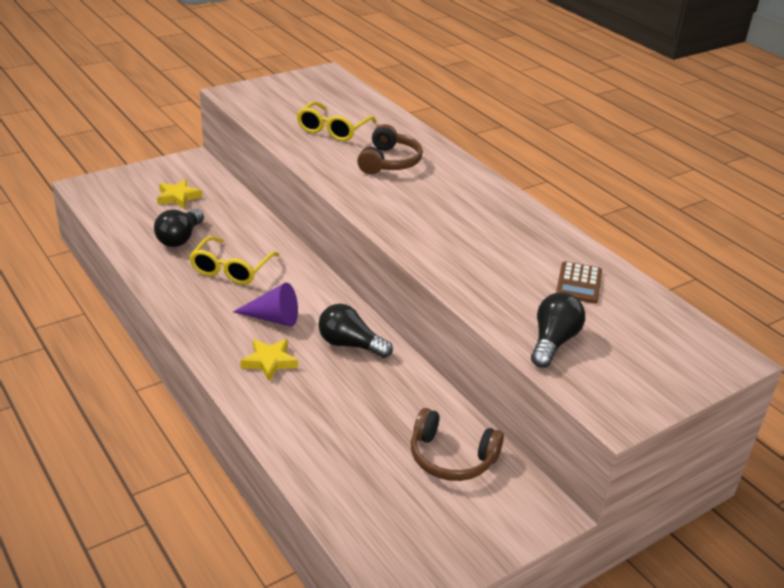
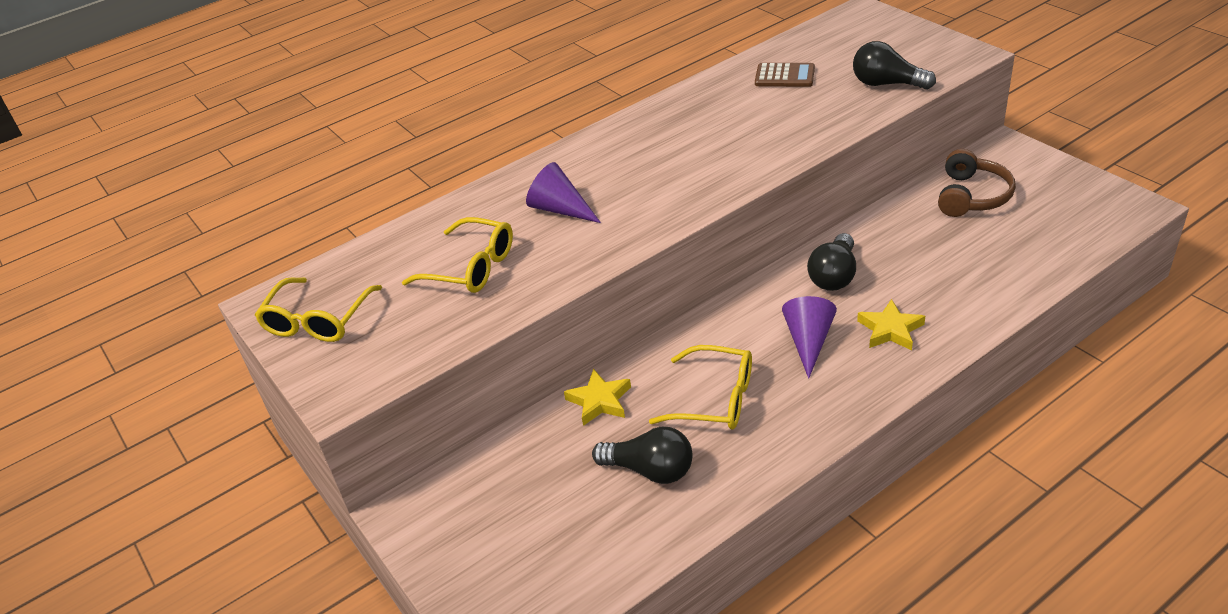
camera: 85 degrees left, 5 degrees up
(178, 197) = (529, 502): yellow star -> yellow star (599, 401)
(302, 86) = (318, 321): none -> yellow glasses
(389, 162) = (560, 209): brown headphones -> purple cone

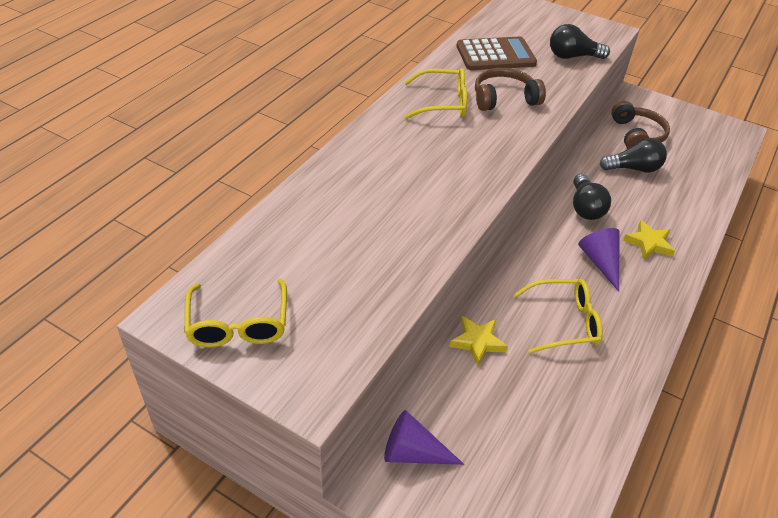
camera: 30 degrees left, 5 degrees up
(471, 267) = (352, 248): yellow glasses -> yellow glasses (443, 103)
(560, 209) = (395, 184): purple cone -> purple cone (413, 452)
(650, 470) = (553, 392): black light bulb -> black light bulb (633, 168)
(756, 128) = (504, 99): none -> brown headphones
(784, 76) = (495, 55): brown calculator -> brown calculator, size x1.60

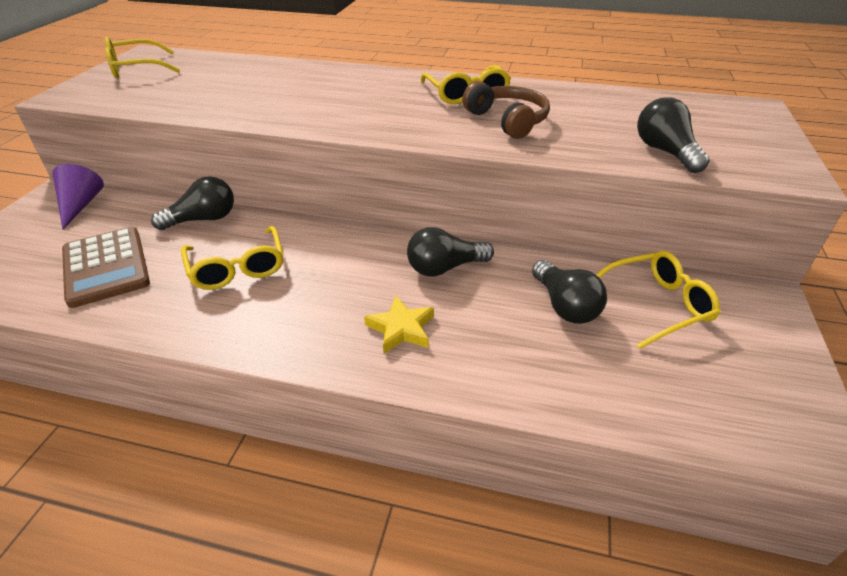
camera: 75 degrees right, 5 degrees down
(477, 342) = (203, 219): yellow star -> black light bulb
(495, 55) = (598, 108): brown calculator -> brown calculator (106, 267)
(600, 262) = (345, 287): purple cone -> none
(637, 135) = (656, 305): brown headphones -> yellow glasses

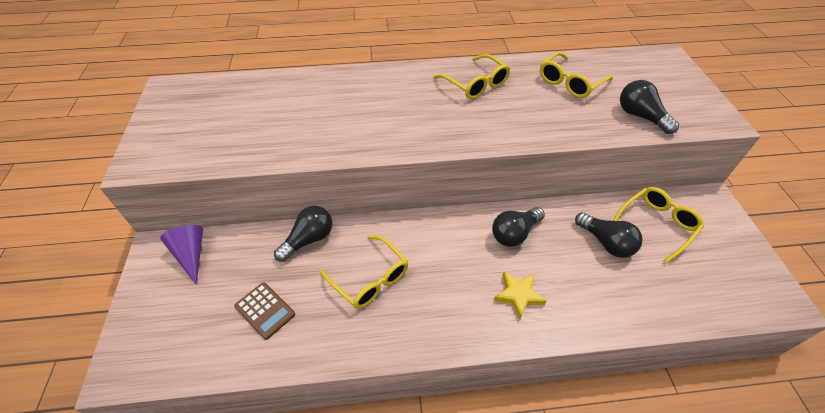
camera: 20 degrees left, 10 degrees up
(106, 267) = (265, 310): brown calculator -> brown calculator, size x0.63
(136, 68) = (176, 111): yellow glasses -> yellow glasses (570, 83)
(507, 121) = (523, 108): brown headphones -> none

